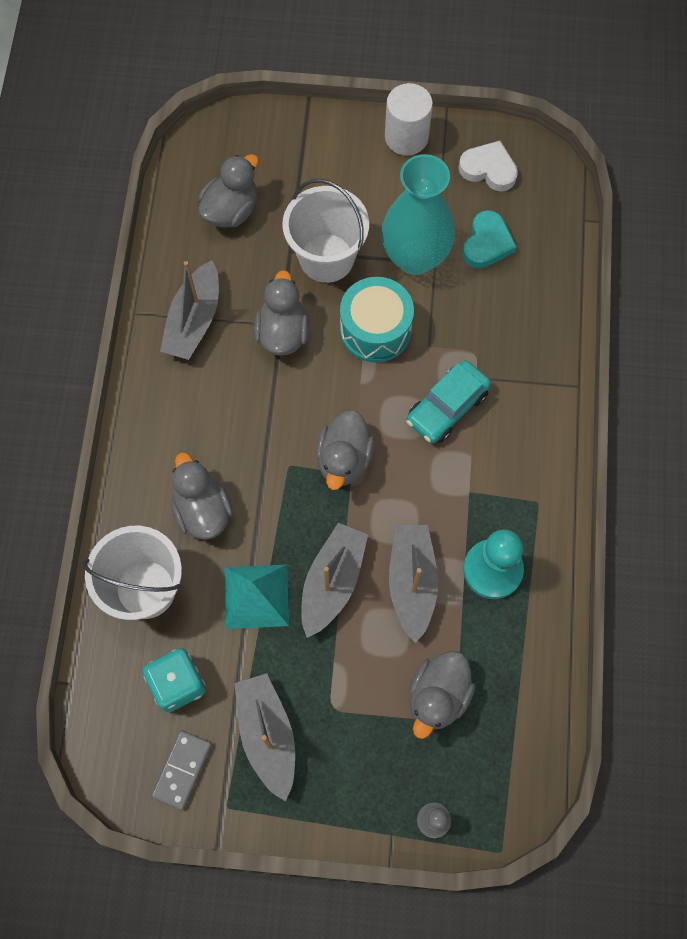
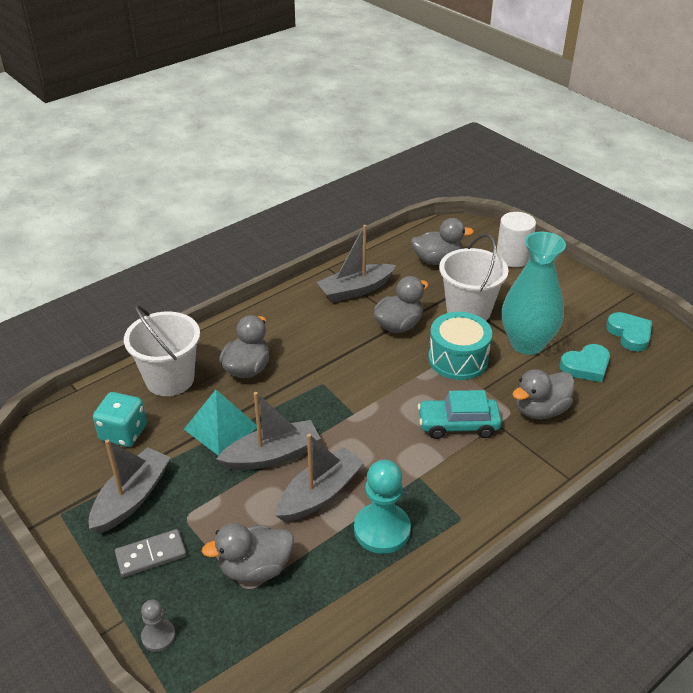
camera: 45 degrees right, 30 degrees down
(182, 770) = (66, 474): grey domino -> grey domino (151, 555)
(344, 459) = (359, 403): grey duck -> grey duck (540, 410)
(406, 137) = (588, 290): white cylinder -> white cylinder (512, 257)
(488, 169) = (630, 334): white heart -> turquoise heart

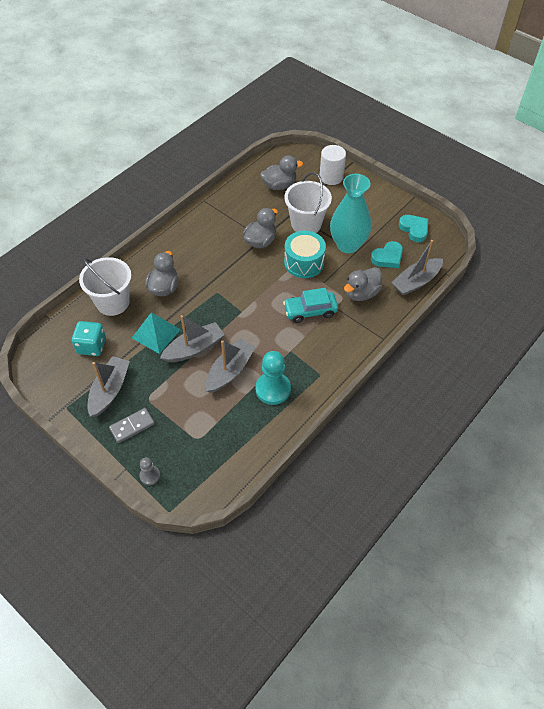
camera: 10 degrees left, 15 degrees up
(255, 568) = (199, 425): grey duck -> none
(355, 290) = (226, 216): grey boat -> grey boat (416, 282)

